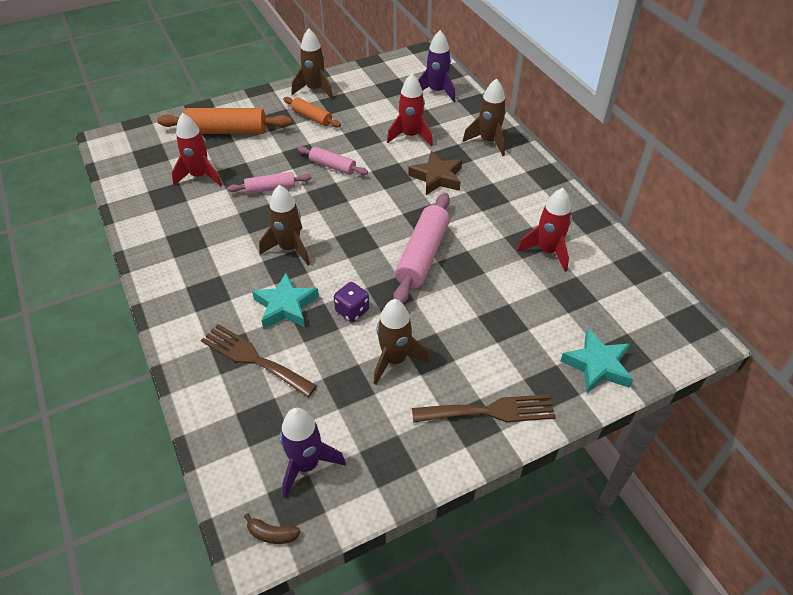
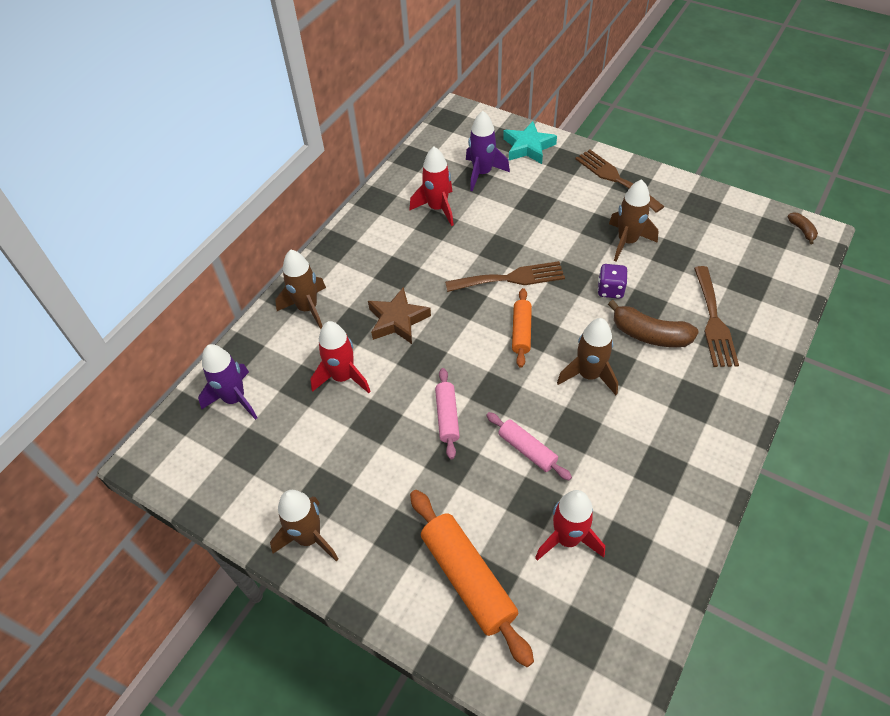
camera: 120 degrees left, 5 degrees up
(285, 306) = (649, 334): turquoise star -> brown banana
(306, 464) = (748, 241): purple rocket -> purple rocket (482, 173)
(312, 117) = (373, 498): orange rolling pin -> orange rolling pin (521, 332)
(422, 255) = (510, 278): pink rolling pin -> brown fork

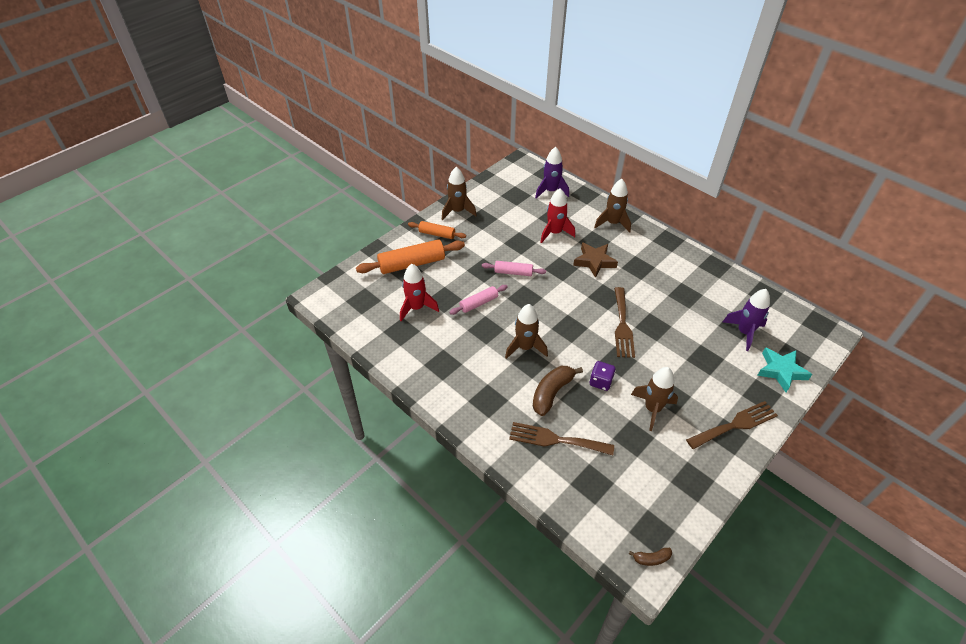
camera: 100 degrees right, 5 degrees down
(437, 208) = (702, 298): red rocket -> none
(521, 332) = (571, 320): orange rolling pin -> orange rolling pin (437, 234)

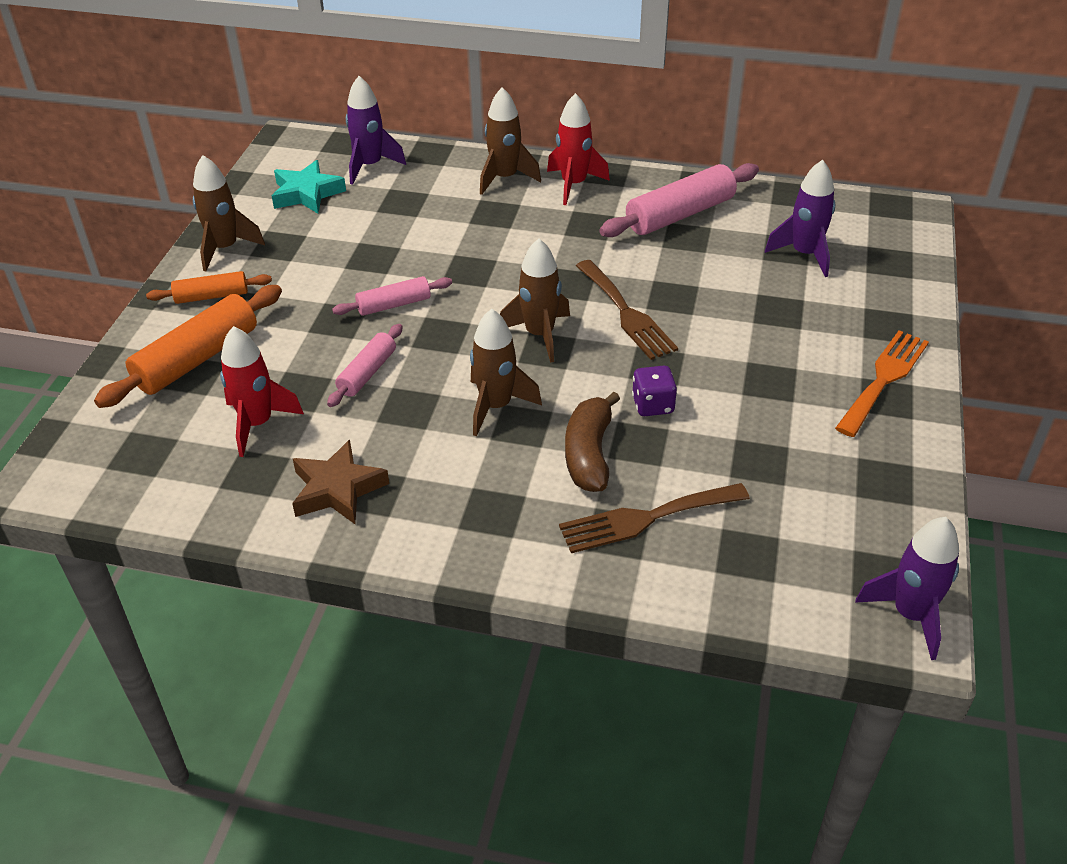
camera: 30 degrees left, 5 degrees down
(554, 233) = (421, 223): red rocket -> red rocket (574, 185)
(594, 262) = (516, 241): brown star -> brown star (337, 489)
(651, 558) = (910, 615): brown banana -> purple rocket
(652, 409) = (756, 409): brown rocket -> brown rocket (539, 335)
(691, 280) = (680, 214): none -> pink rolling pin
(735, 425) = (884, 379): brown fork -> orange fork
(781, 371) = (889, 284): turquoise star -> turquoise star (307, 193)

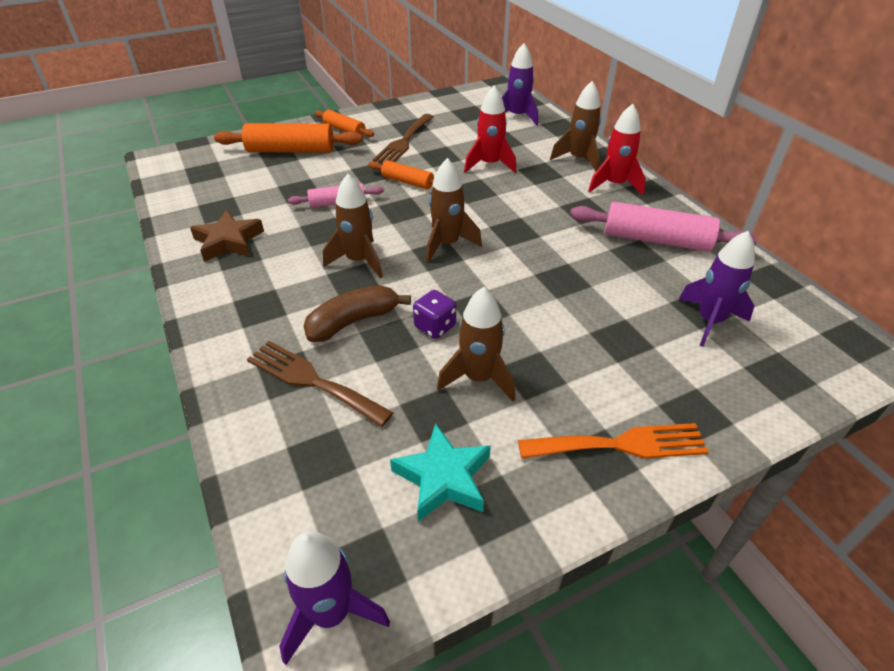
camera: 50 degrees right, 0 degrees up
(225, 248) = (386, 115): brown rocket -> brown rocket (478, 378)
(257, 424) = (258, 191): red rocket -> red rocket (489, 165)
(307, 193) = (464, 112): turquoise star -> turquoise star (443, 477)
(394, 305) = (407, 182): pink rolling pin -> orange rolling pin
(626, 313) = (516, 268): brown fork -> brown fork (404, 141)

